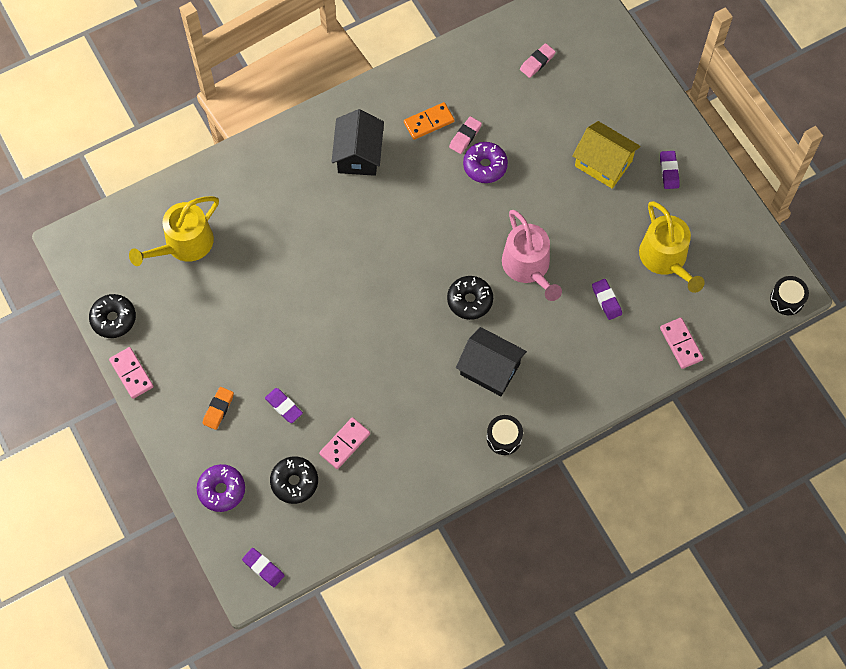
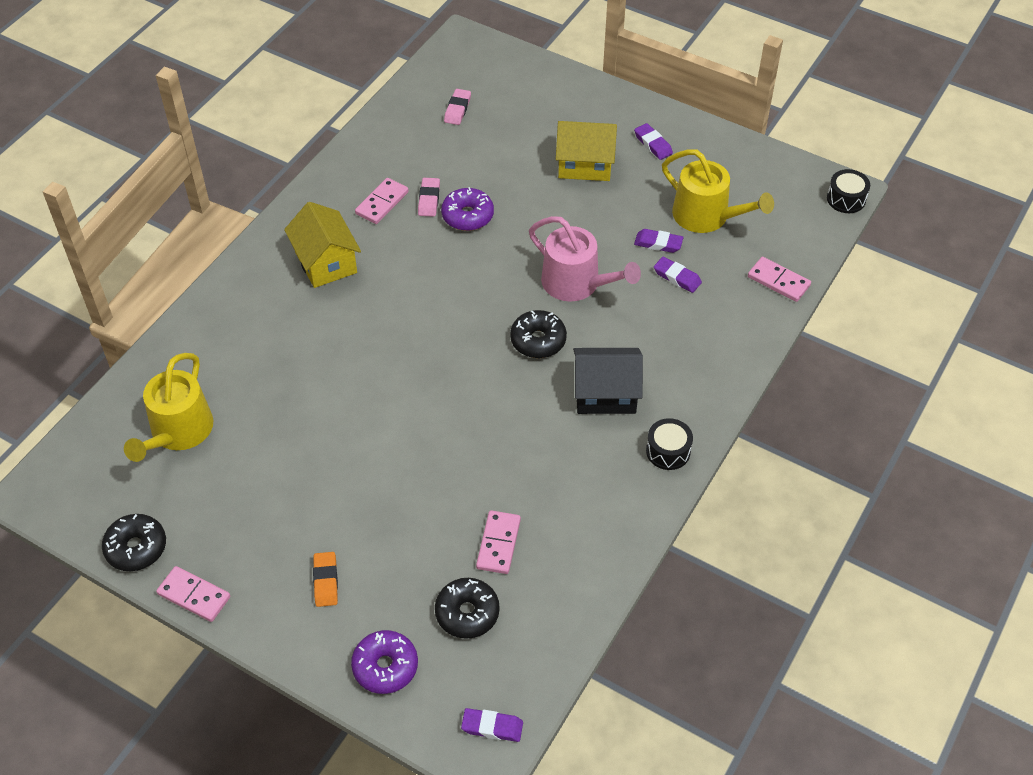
camera: 30 degrees left, 15 degrees down
(284, 406) = (402, 540): purple eraser -> purple eraser (658, 243)
(358, 154) = (325, 262): black house -> yellow house
(429, 122) = (382, 203): orange domino -> pink domino

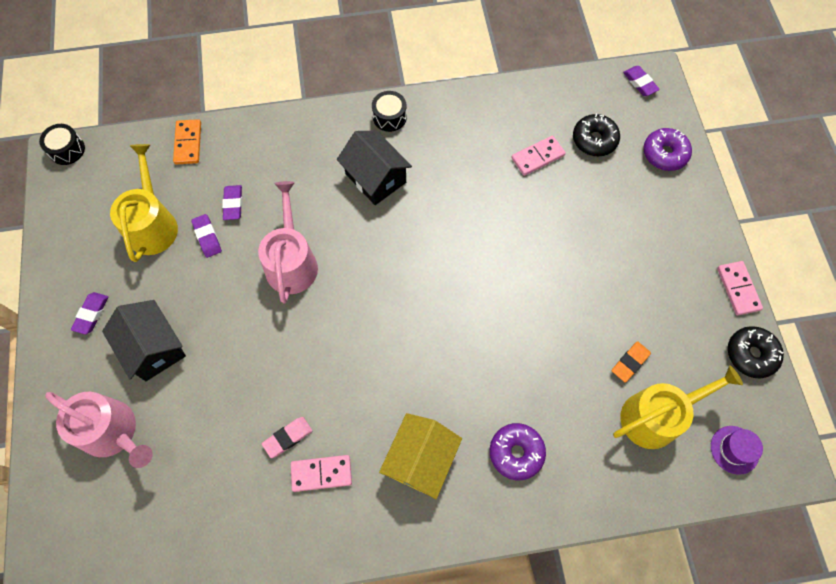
camera: 130 degrees left, 15 degrees up
(93, 463) = (734, 449): none -> purple hat
(326, 581) = (653, 225): orange eraser -> orange eraser (630, 362)
(457, 109) = (154, 510): pink eraser -> none
(467, 216) = (282, 392): purple donut -> purple donut (516, 452)
(538, 114) = (113, 432): none -> pink watering can
(538, 340) = (366, 248): black donut -> none
(585, 164) = (153, 348): yellow house -> black house
(778, 281) = (188, 143): pink domino -> orange domino

